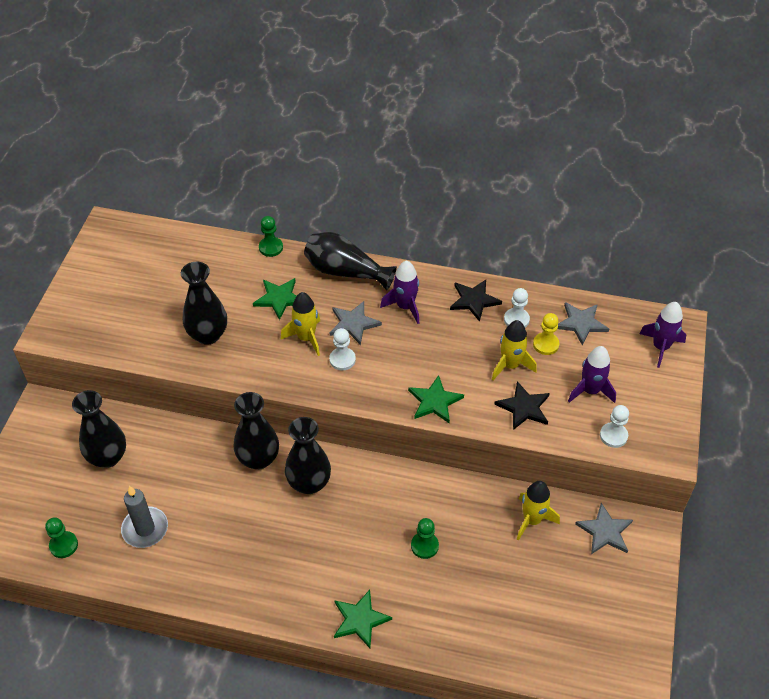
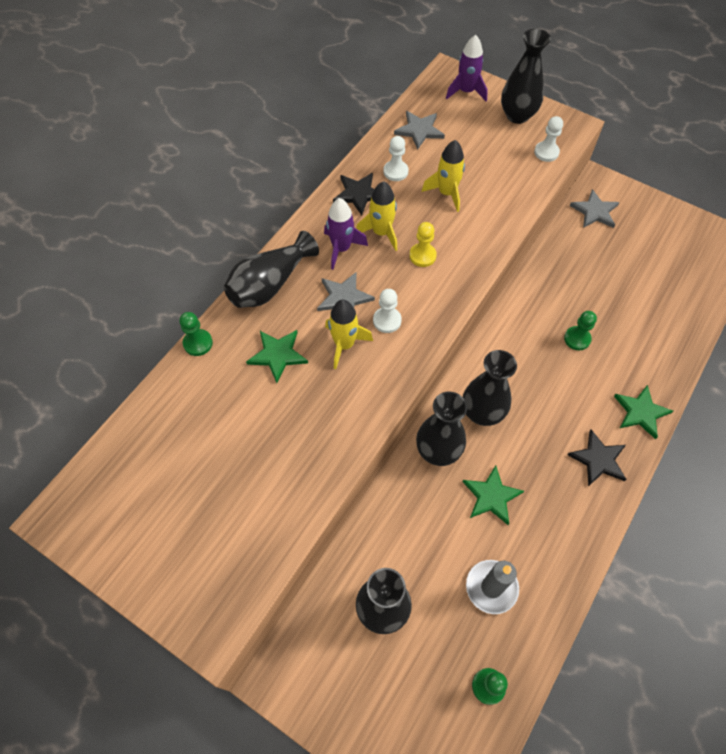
camera: 70 degrees left, 10 degrees up
(208, 335) = (298, 439): black vase -> black vase (517, 115)
(434, 401) = (467, 261): green star -> green star (491, 496)
(524, 407) = (497, 200): black star -> black star (598, 459)
(532, 520) = (571, 254): yellow rocket -> yellow rocket (381, 233)
(545, 344) = (433, 161): yellow pawn -> yellow pawn (422, 256)
(590, 391) = (495, 150): purple rocket -> none

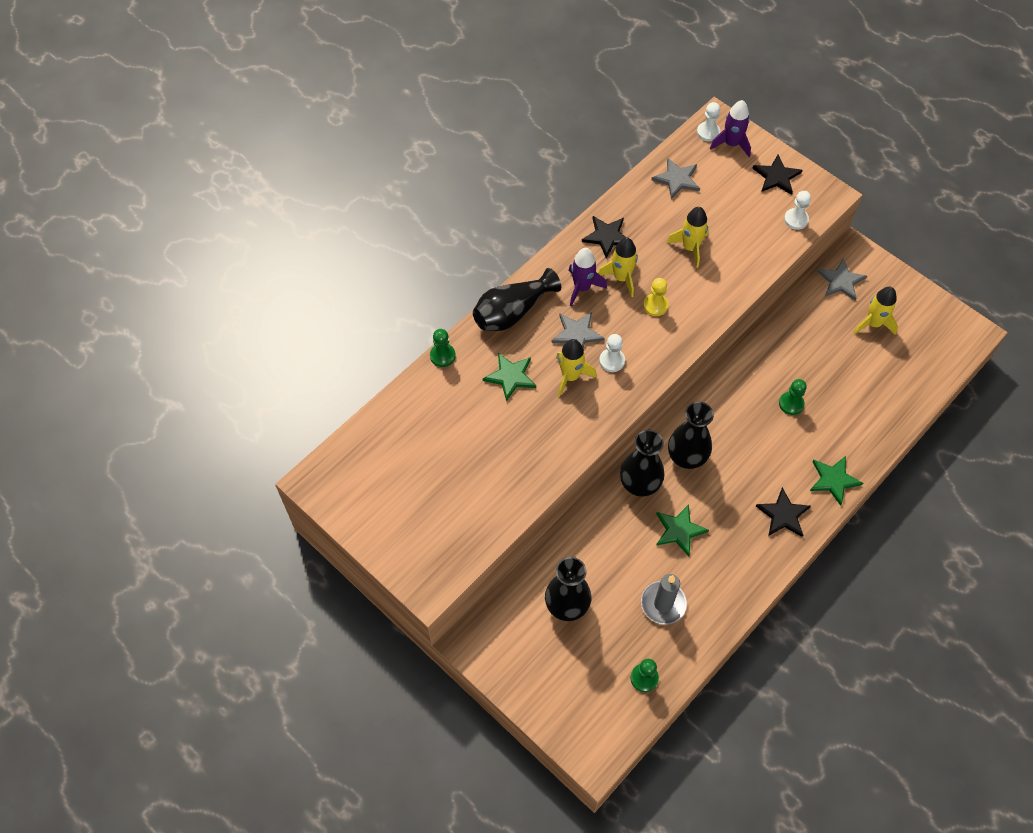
camera: 10 degrees right, 0 degrees up
(395, 171) = (646, 219): white pawn -> white pawn (708, 132)
(517, 115) = (776, 177): black vase -> black star
(637, 247) = (873, 323): none -> yellow rocket

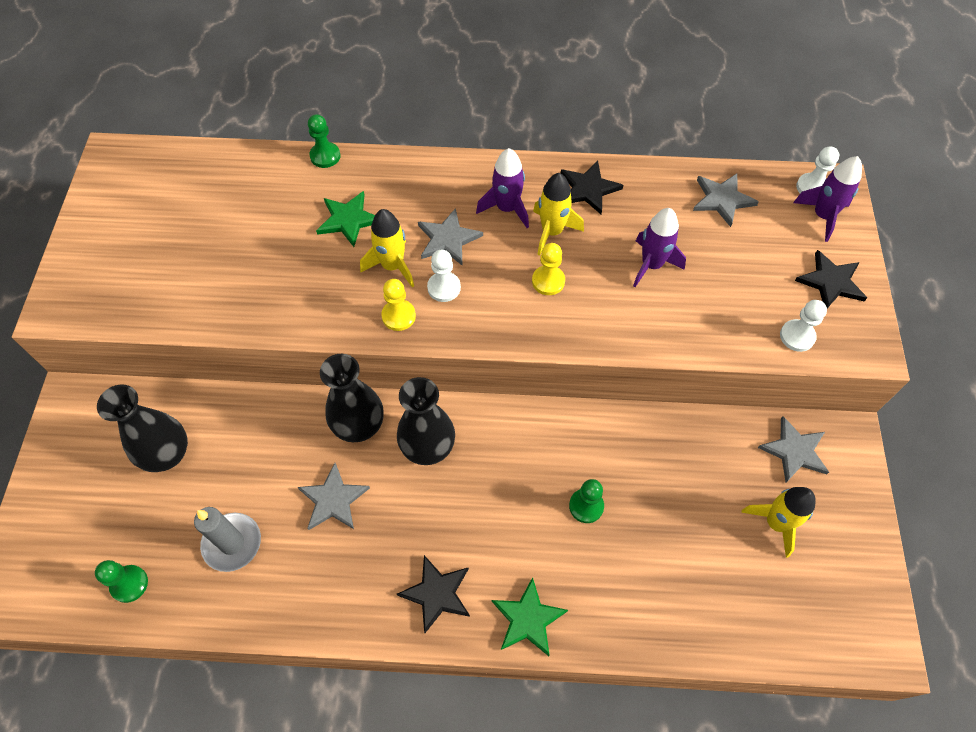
camera: 50 degrees right, 0 degrees up
(512, 312) = (424, 174): black vase -> none
(611, 398) = (398, 316): none -> yellow pawn
(679, 530) = (333, 500): green star -> grey star
(690, 248) = (651, 265): yellow rocket -> purple rocket

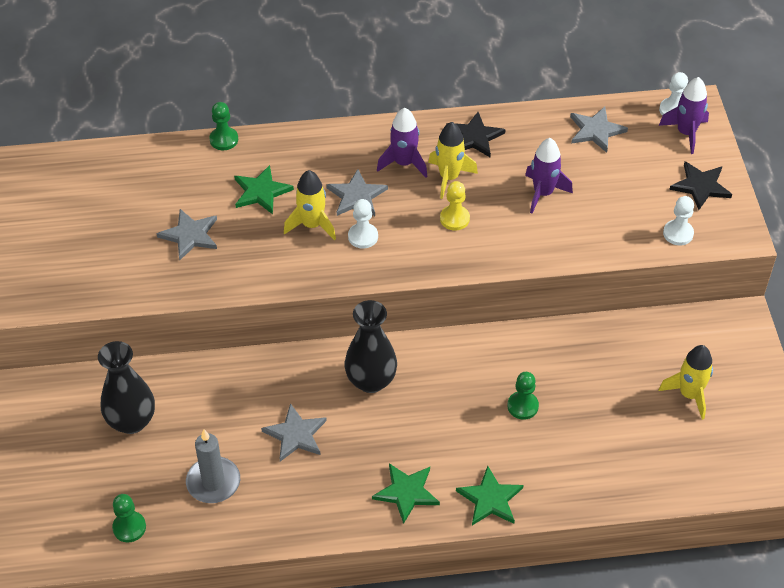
camera: 10 degrees left, 10 degrees down
(359, 426) = (303, 372): black vase -> none
(398, 316) = (328, 265): yellow pawn -> none
(437, 593) = (406, 492): black star -> green star
(794, 451) = (697, 336): grey star -> grey star (190, 235)

